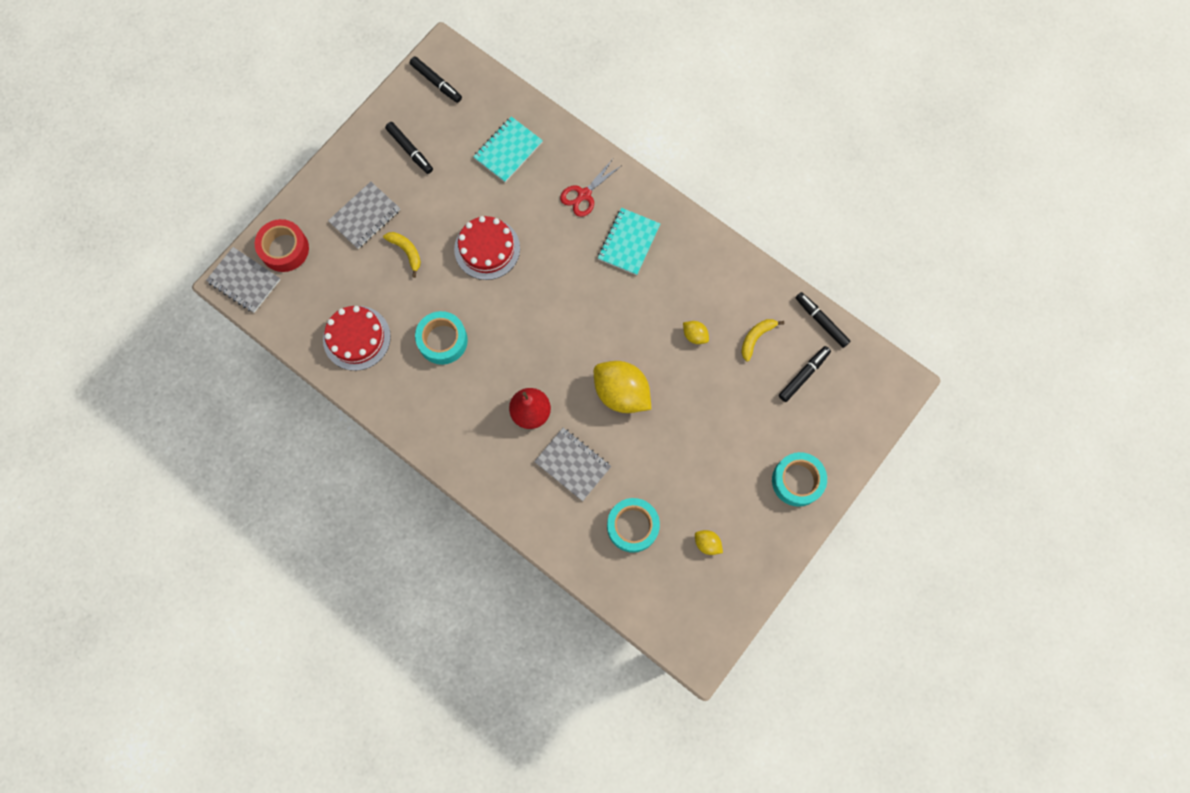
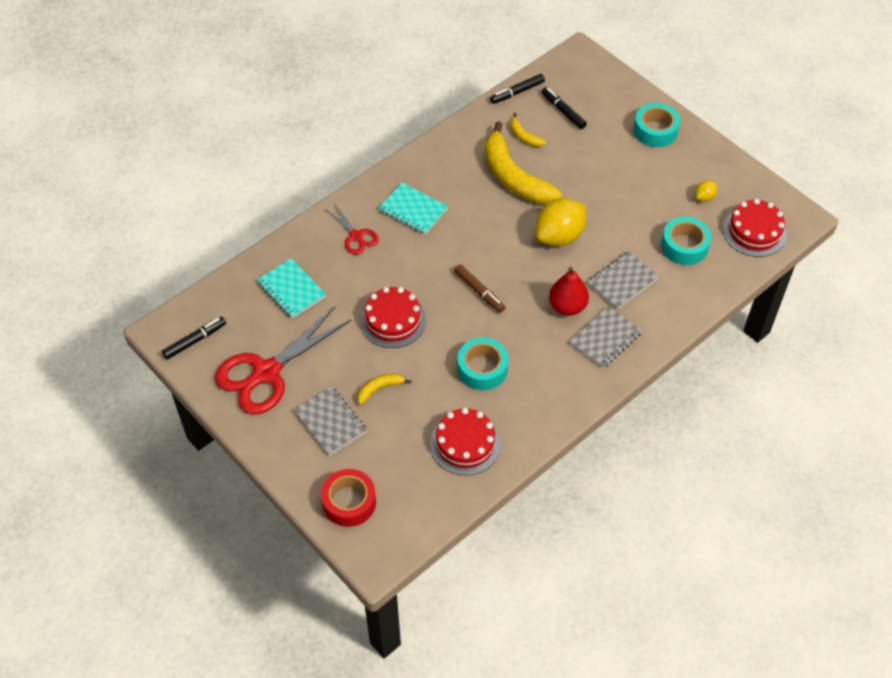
camera: 80 degrees left, 20 degrees down
(244, 281) = (377, 546): grey notebook -> grey notebook (605, 338)
(410, 150) = (266, 373): black marker -> red scissors
(535, 323) = (479, 291): none -> brown marker
(668, 603) = (754, 231): none -> red cake
(694, 335) = (514, 177): yellow lemon -> yellow banana

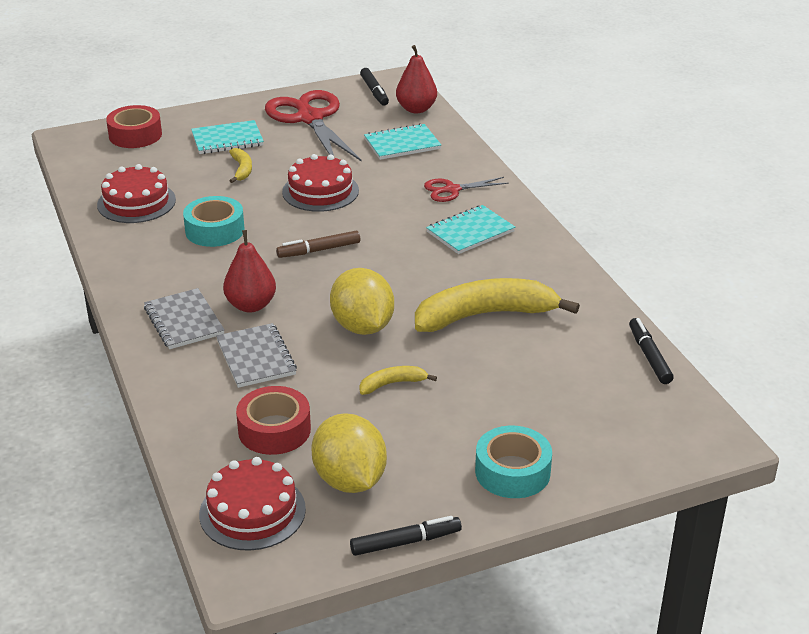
camera: 110 degrees right, 20 degrees down
(221, 299) = (416, 109): none -> red pear
(330, 422) = (227, 140): grey notebook -> turquoise notebook
(524, 136) = (557, 341): yellow banana -> yellow banana (392, 384)
(563, 111) = (593, 389): black marker -> black marker (406, 542)
(684, 246) = (274, 430): turquoise tape -> red tape
(704, 197) = (349, 480): yellow lemon -> yellow lemon, size x2.18

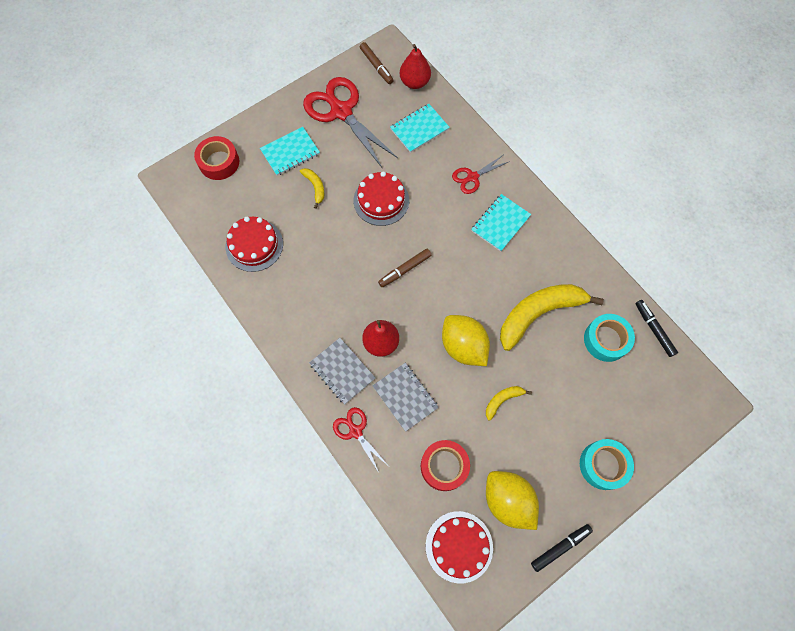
camera: 15 degrees left, 35 degrees up
(169, 376) = (355, 431): none -> red scissors
(215, 230) = (324, 264): turquoise tape -> turquoise tape (606, 340)
(374, 92) = (376, 66): black marker -> brown marker

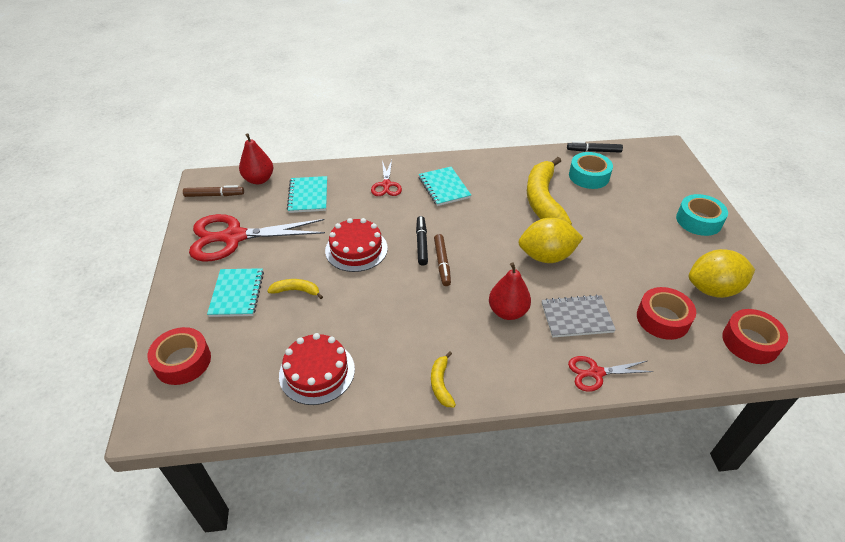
camera: 60 degrees left, 25 degrees down
(342, 371) = (521, 356): grey notebook -> none
(459, 546) = (750, 342): red cake -> red tape
(502, 400) = (613, 253): yellow banana -> yellow banana (441, 384)
(560, 547) = (767, 274): black marker -> black marker (421, 243)

